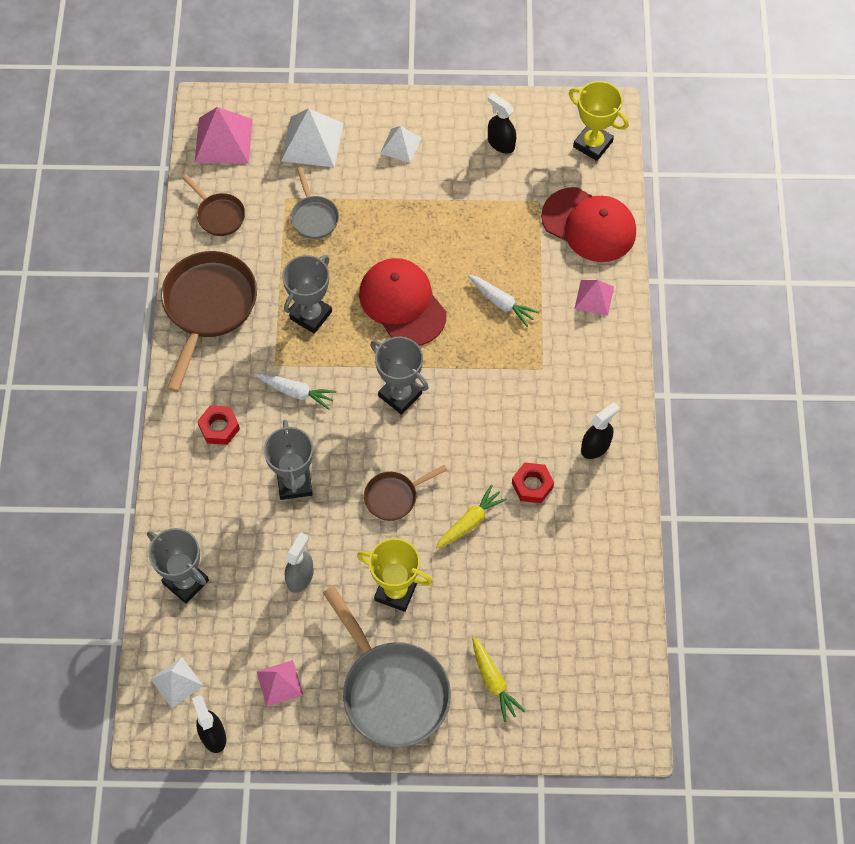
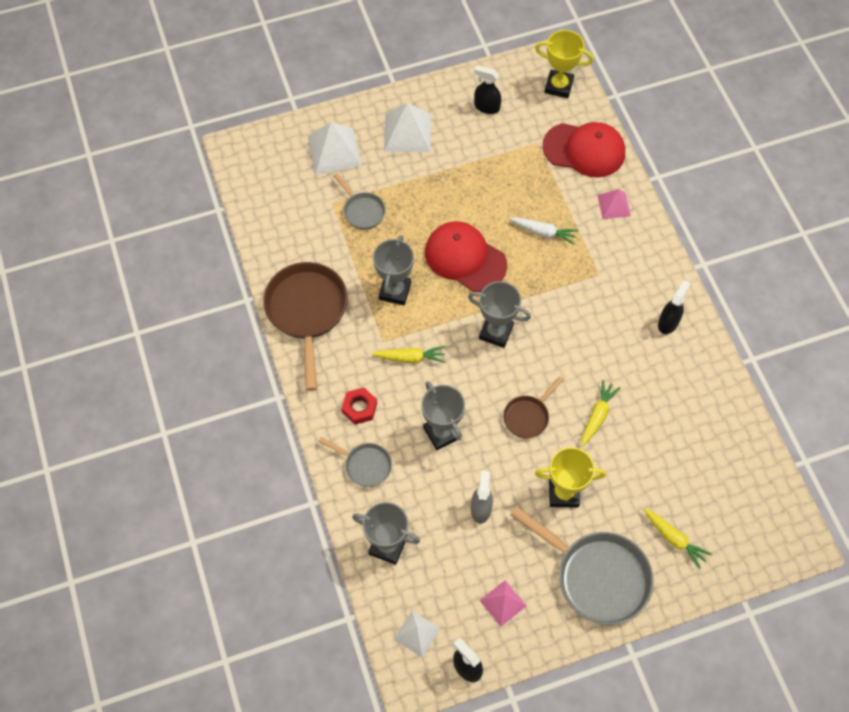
camera: 20 degrees left, 0 degrees up
(199, 490) = (365, 465): none -> grey pan
(219, 215) = (283, 233): brown pan -> none
(223, 140) = (260, 171): pink pyramid -> none
(296, 392) = (410, 358): white carrot -> yellow carrot
(400, 145) = (407, 132): white pyramid -> white pyramid, size x1.66
(532, 485) = (633, 370): red nut -> none

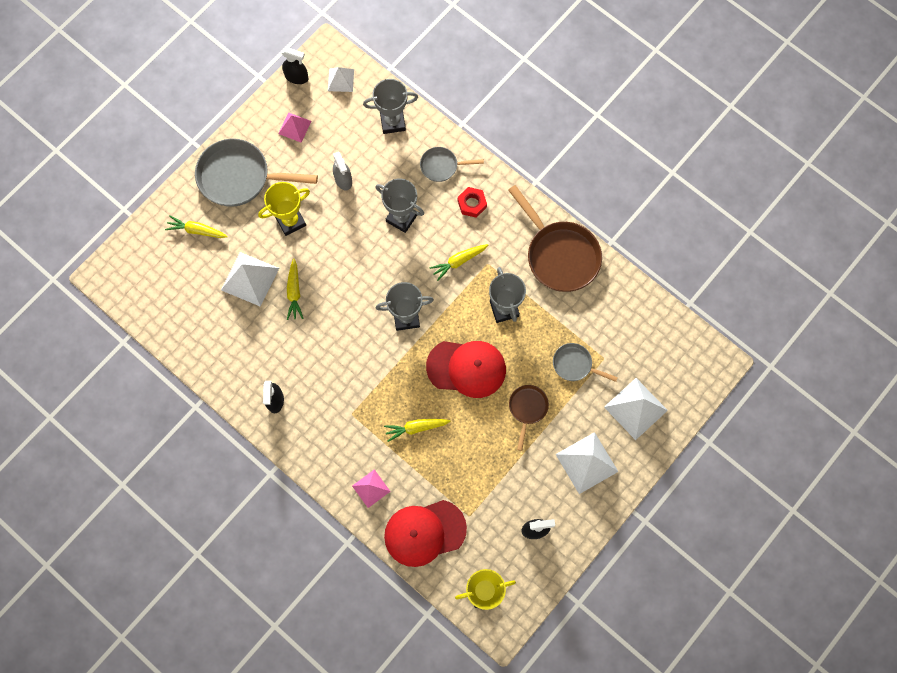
camera: 150 degrees right, 10 degrees up
(528, 416) = (345, 264): brown pan -> brown pan (527, 409)
(543, 232) = (416, 428): white carrot -> yellow carrot
(638, 454) = (250, 279): none -> white pyramid

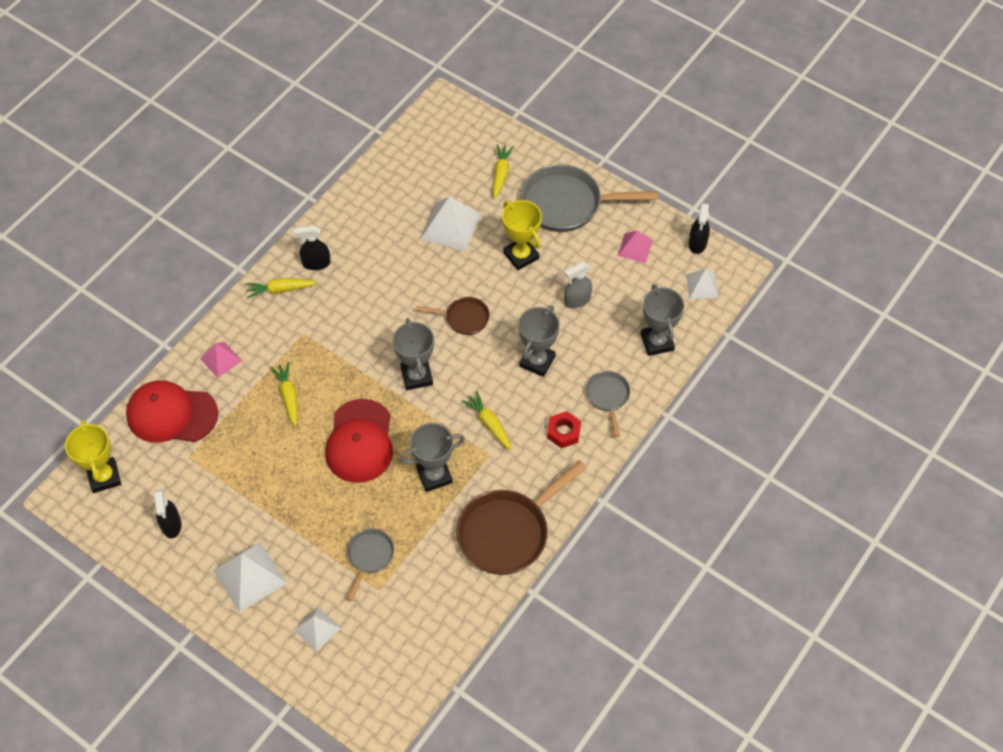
camera: 85 degrees right, 15 degrees down
(239, 177) = (567, 204): grey pan -> grey pan turned 90 degrees counterclockwise
(294, 292) = (438, 267): yellow carrot -> yellow carrot (280, 290)
(424, 532) = (171, 414): red cap -> red cap turned 60 degrees counterclockwise
(527, 409) = (313, 508): brown pan -> brown pan (464, 318)
(635, 408) = (317, 628): white pyramid -> white pyramid, size x0.60

